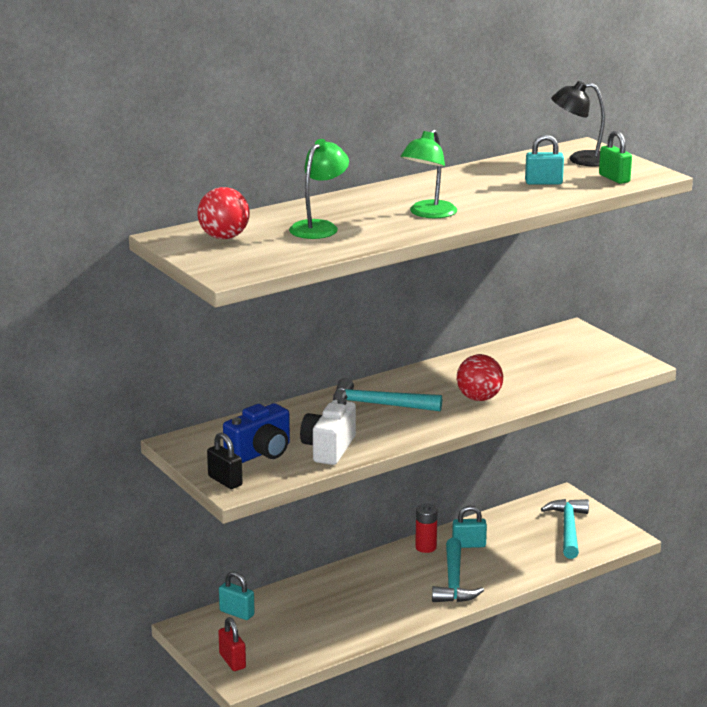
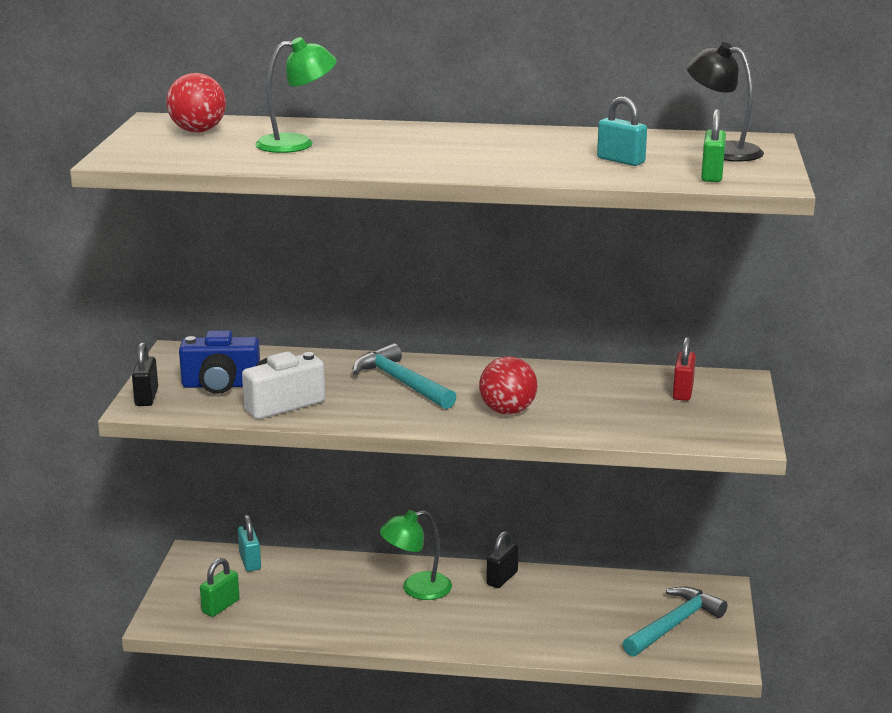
camera: 40 degrees right, 0 degrees up
(232, 661) = (181, 601): red padlock -> red padlock (683, 392)
(267, 651) = (220, 606): none -> green padlock
(426, 547) = (502, 578): red battery -> black padlock
(428, 214) = (425, 158): green lamp -> green lamp (416, 589)
(454, 581) = (478, 623): turquoise hammer -> none
(469, 545) = (547, 594): turquoise padlock -> none

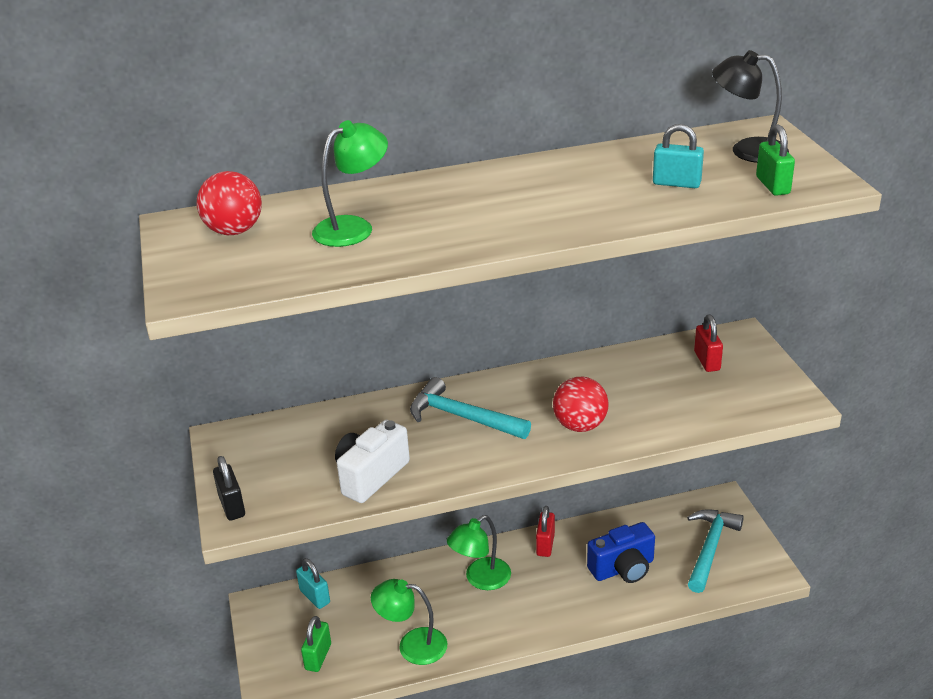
camera: 20 degrees left, 10 degrees up
(221, 385) = (295, 469): blue camera -> blue camera (623, 568)
(313, 621) = (412, 645): none -> green lamp
(502, 578) = (545, 545): black padlock -> red padlock

